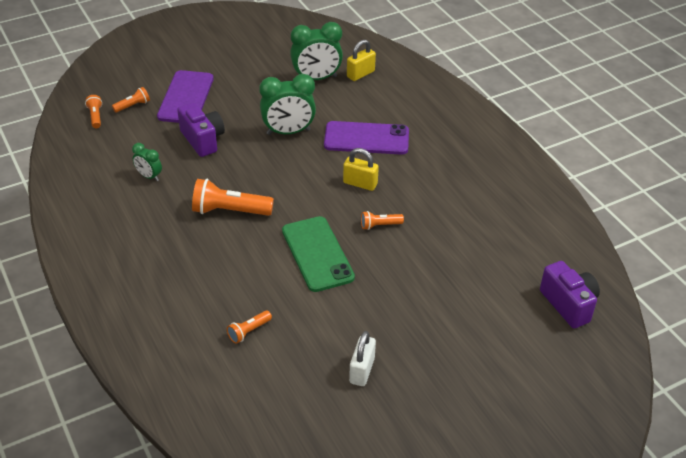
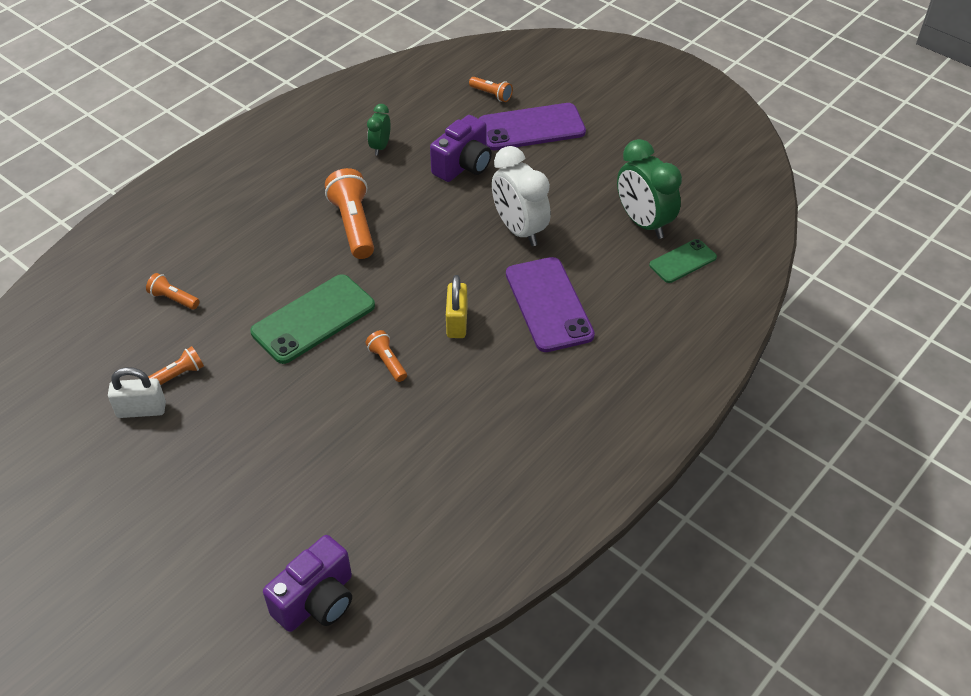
camera: 70 degrees right, 5 degrees up
(95, 116) = (457, 76): orange flashlight -> orange flashlight (178, 375)
(288, 132) = (519, 230): green clock -> white clock
(360, 74) = (683, 261): yellow padlock -> green phone

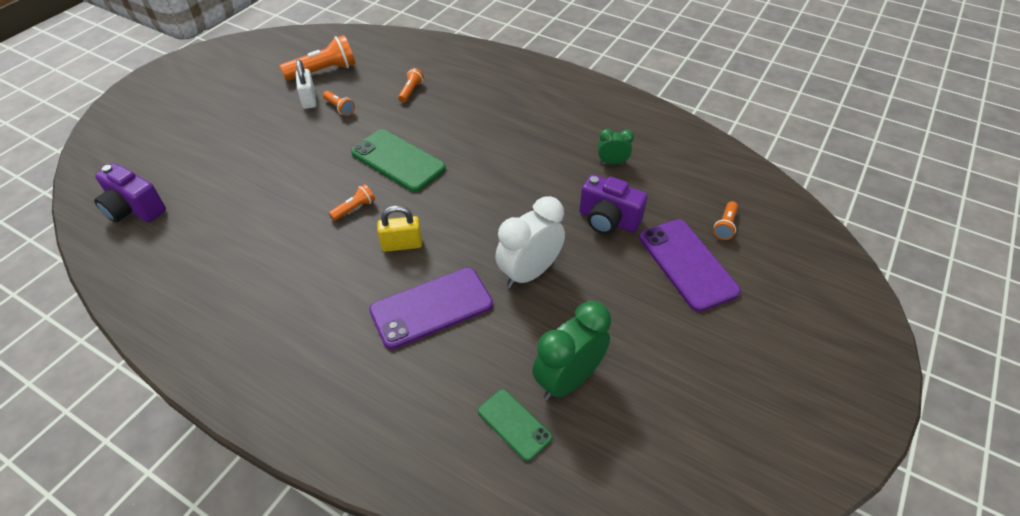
camera: 80 degrees right, 0 degrees up
(353, 225) = (507, 163): orange flashlight -> orange flashlight (323, 71)

